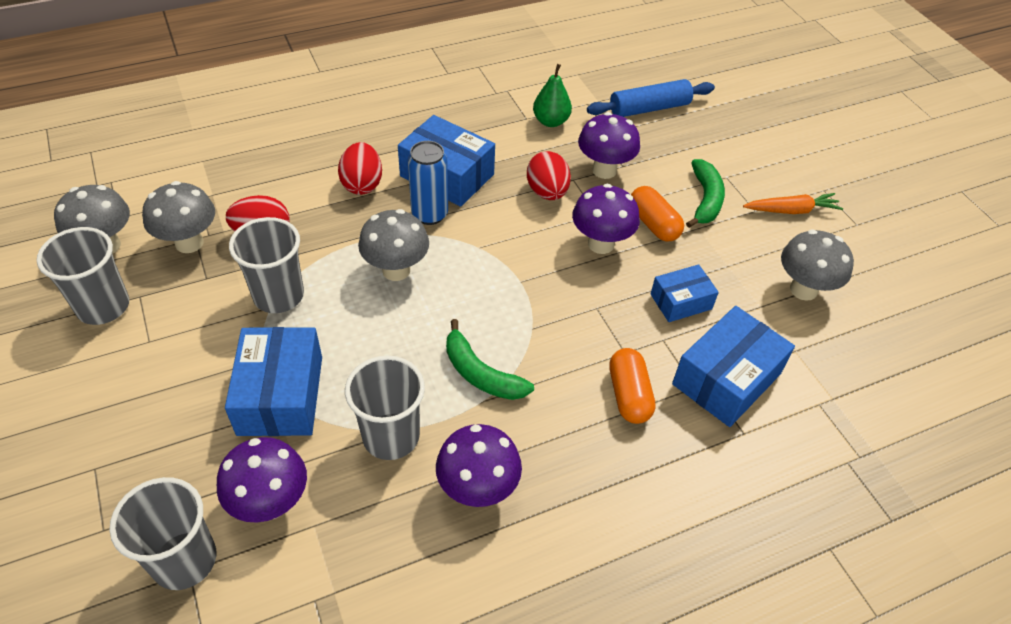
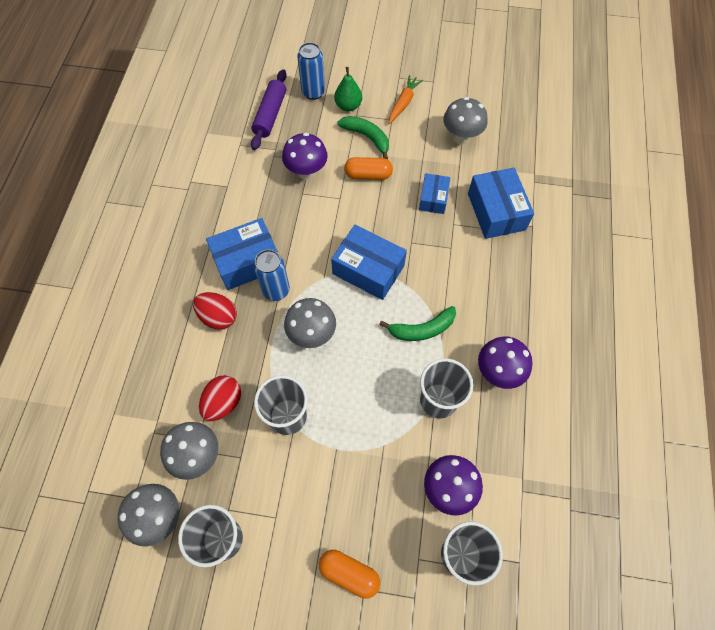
camera: 55 degrees left, 15 degrees up
(280, 395) = (372, 450): blue box -> blue box (368, 269)
(547, 192) = (303, 214): red egg -> none
(551, 121) = (241, 174): green pear -> green pear (348, 106)
(601, 244) = (365, 211): purple mushroom -> none
(629, 395) = (480, 263): orange capsule -> orange capsule (349, 573)
(649, 108) = (270, 115): blue rolling pin -> purple rolling pin
(716, 127) = (313, 92): none -> blue can

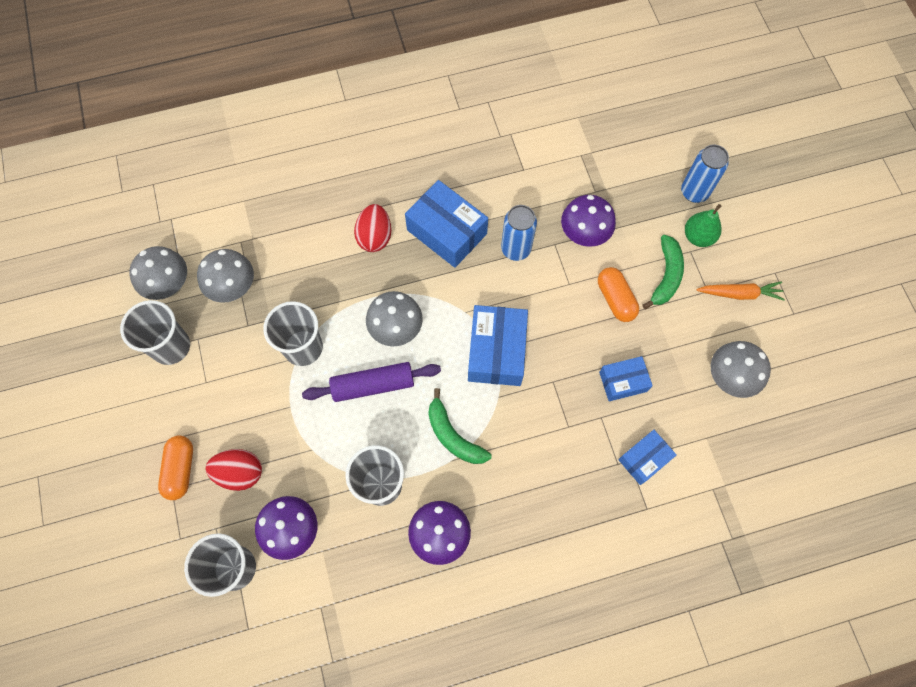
camera: 65 degrees right, 5 degrees up
(223, 403) = (292, 285): red egg -> red egg (240, 473)
(270, 115) = (637, 165): purple rolling pin -> purple rolling pin (373, 385)
(276, 290) = (428, 274): blue can -> blue can (516, 249)
(496, 211) = (644, 459): blue box -> blue box, size x0.59

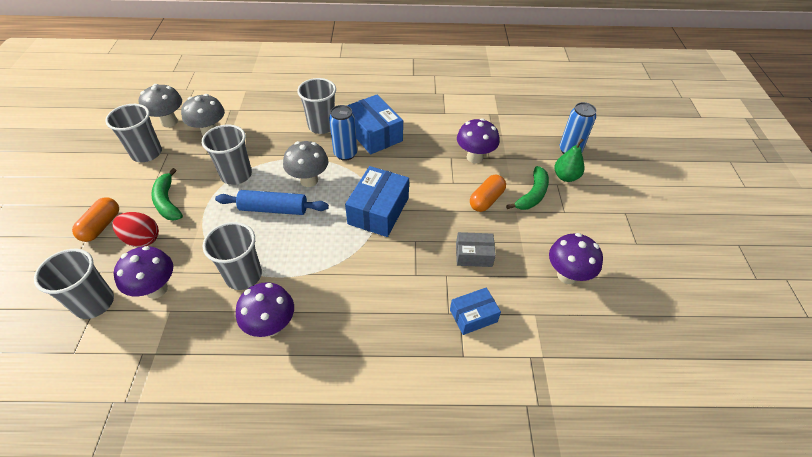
camera: 15 degrees right, 20 degrees down
(373, 385) = (273, 209): purple rolling pin -> blue rolling pin
(375, 237) = (322, 126): red egg -> grey cup
(453, 435) = (318, 257): green banana -> green banana (167, 201)
(516, 249) = (420, 154): blue can -> blue can (345, 154)
(615, 299) = (486, 200): orange capsule -> orange capsule turned 45 degrees clockwise
(623, 382) = (473, 255): blue box -> grey box
(728, 379) = (567, 275): grey mushroom -> purple mushroom
(739, 294) = (591, 219): orange carrot -> none

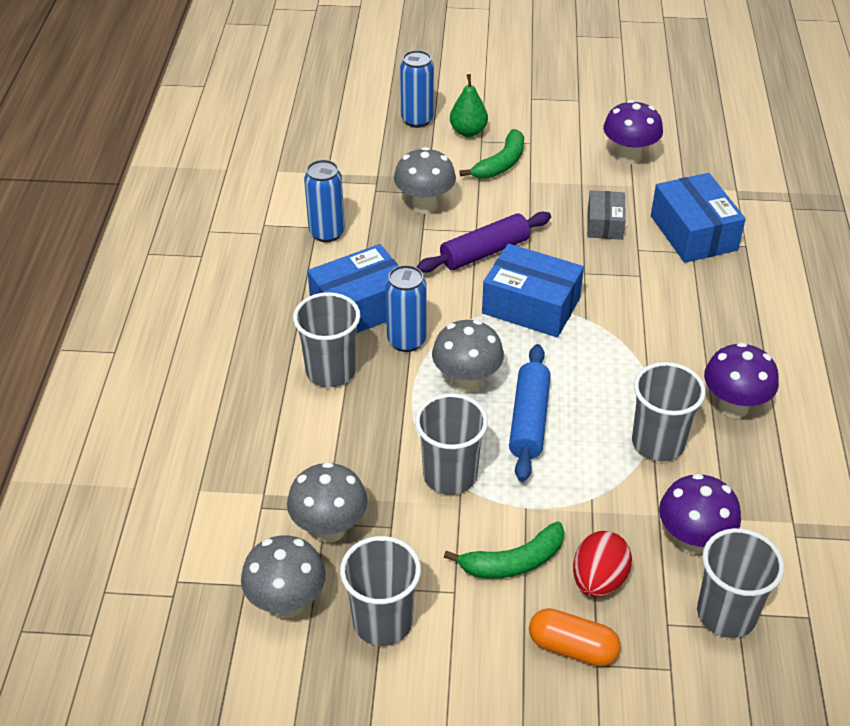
camera: 85 degrees left, 5 degrees down
(431, 187) = (484, 252): none -> purple rolling pin
(439, 117) = (327, 233): none -> blue can
(473, 316) = (693, 233): blue box -> blue box, size x1.68
(474, 157) = (424, 205): purple mushroom -> grey mushroom
(486, 200) = (510, 204): orange capsule -> none
(532, 195) = (501, 164): green banana -> green banana turned 90 degrees clockwise

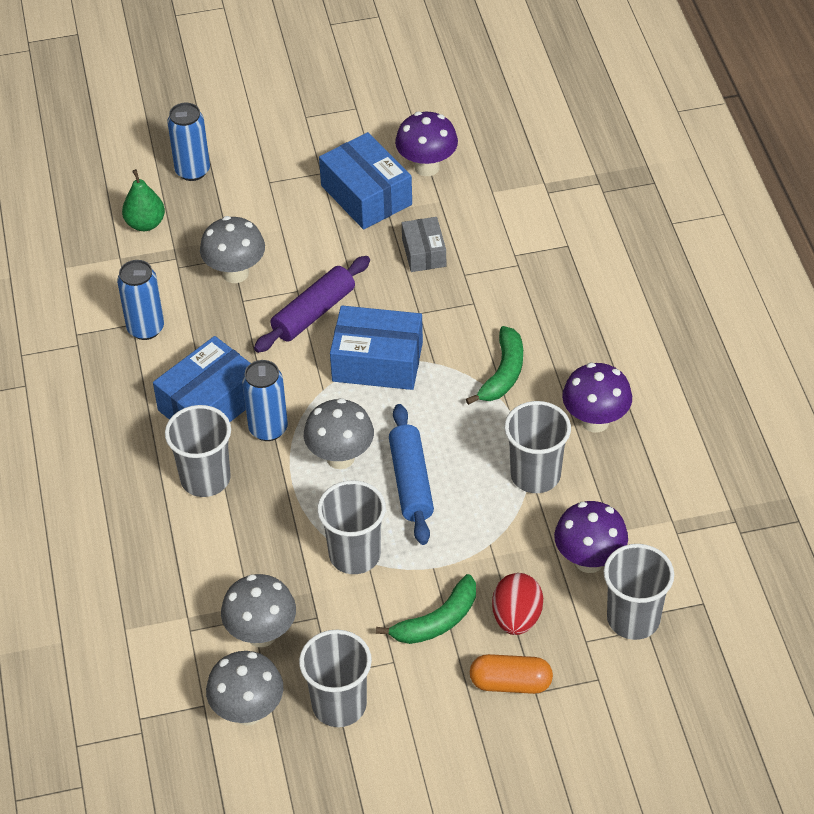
camera: 15 degrees left, 5 degrees up
(468, 132) = (251, 173): green pear -> green pear (145, 223)
(501, 164) = (298, 205): green banana -> green banana (503, 373)
(693, 233) = (513, 243): blue box -> blue box (366, 195)

